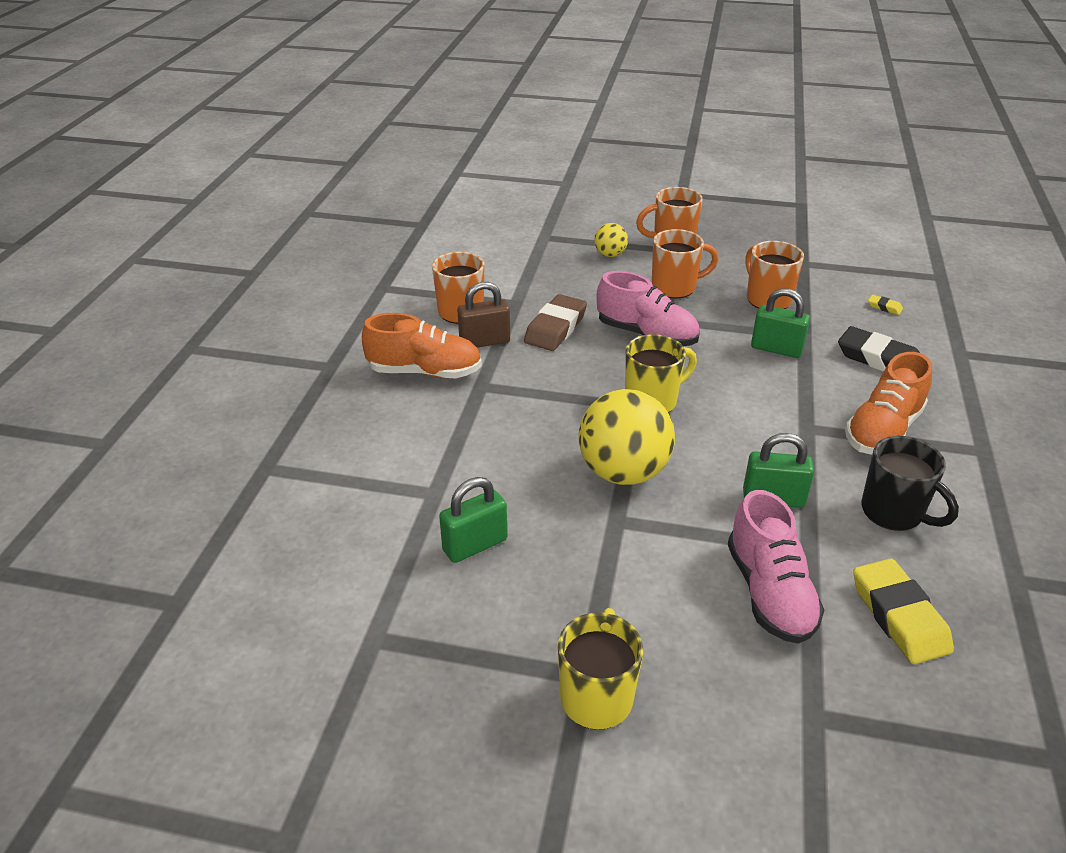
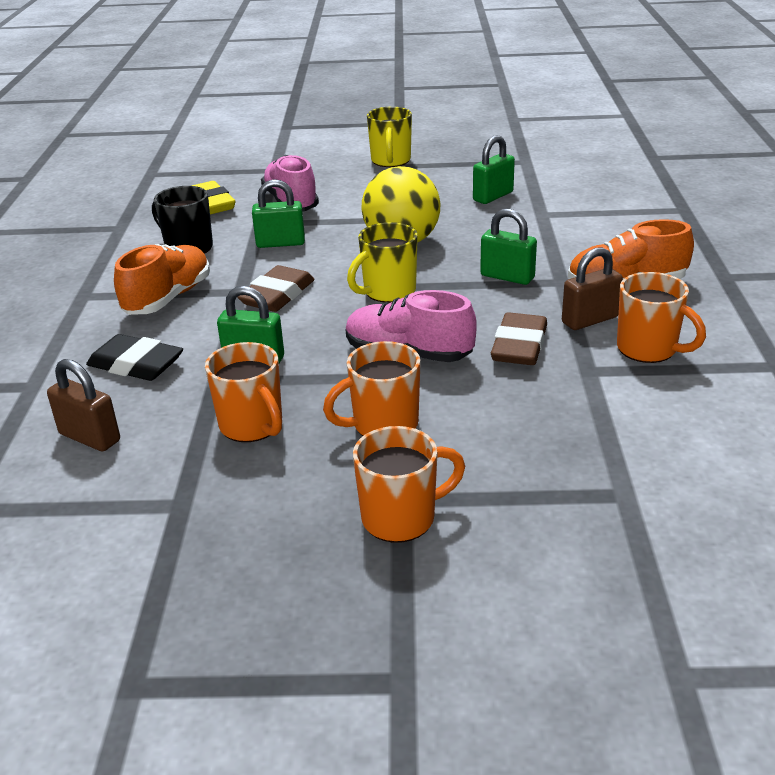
camera: 170 degrees right, 5 degrees down
(529, 400) = (507, 277): none -> green padlock
(610, 254) = (497, 471): yellow ball -> none
(765, 415) = (277, 295): none -> brown eraser
(884, 307) = (90, 437): yellow eraser -> brown padlock

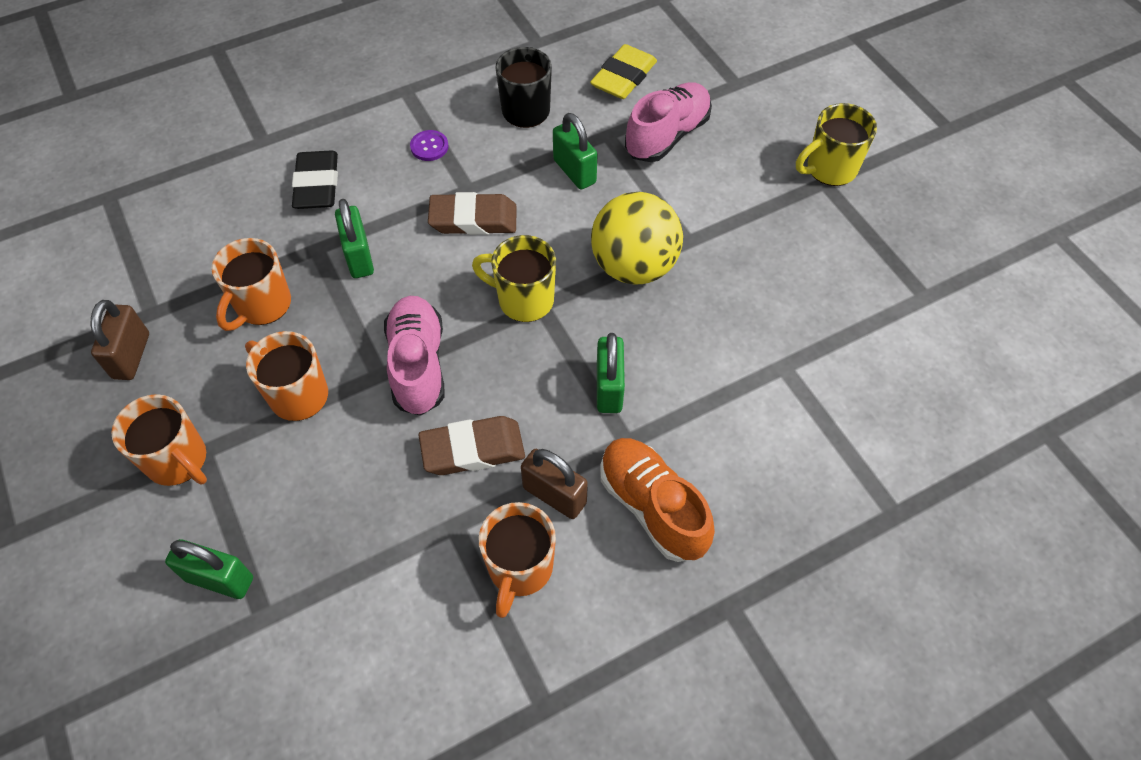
camera: 60 degrees right, 25 degrees up
(90, 437) = (210, 214): brown padlock -> brown padlock (131, 356)
(168, 298) = (429, 146): orange shoe -> purple button
(493, 196) = (799, 302): green padlock -> green padlock (219, 579)

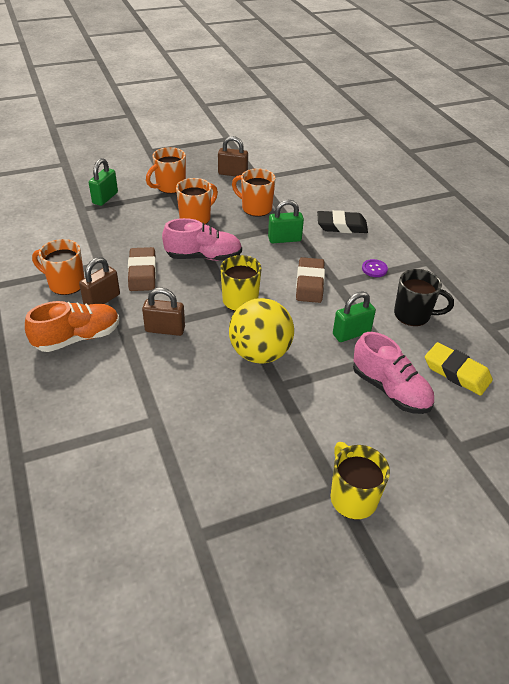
camera: 95 degrees right, 15 degrees down
(609, 388) = (165, 329): green padlock -> brown padlock

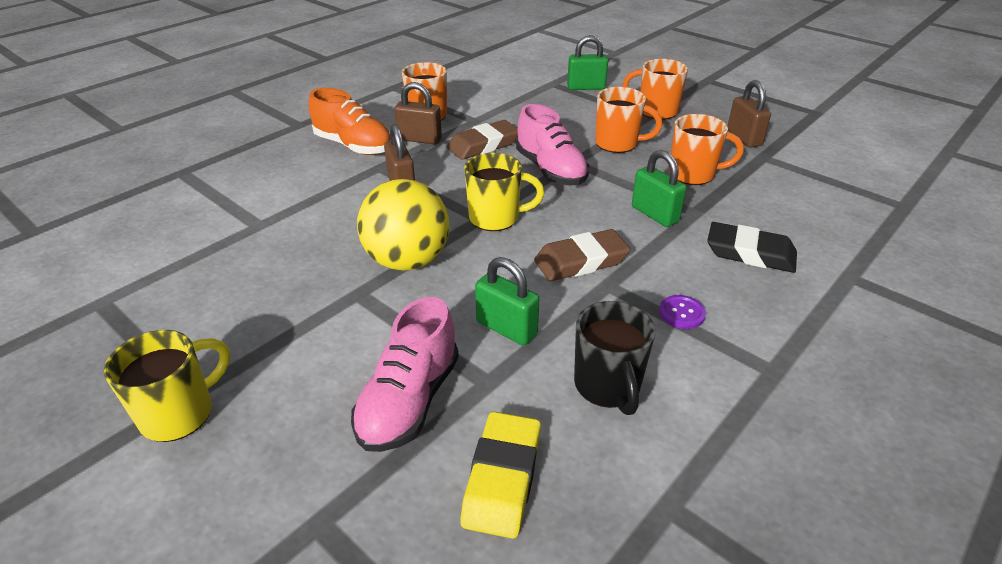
camera: 65 degrees right, 5 degrees down
(255, 208) = (693, 174): orange mug -> orange mug turned 90 degrees clockwise
(341, 226) = (750, 253): black eraser -> black eraser turned 45 degrees counterclockwise

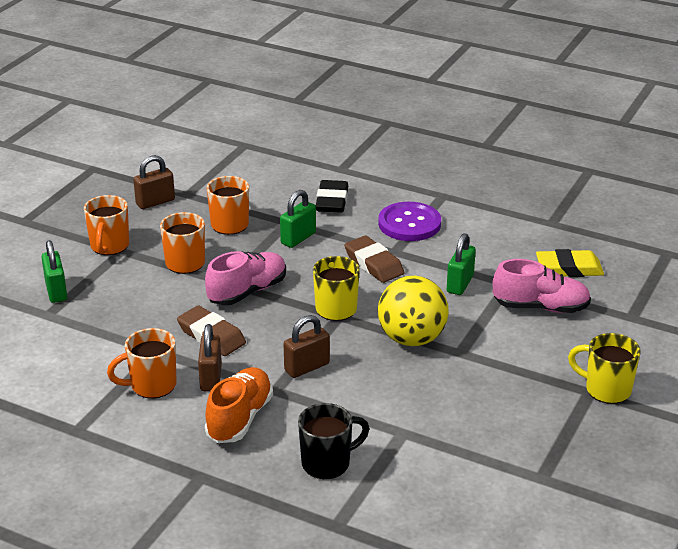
camera: 105 degrees left, 5 degrees down
(608, 386) = (487, 244): black mug -> black mug (327, 463)
(681, 313) = (409, 224): purple button -> purple button, size x2.17

